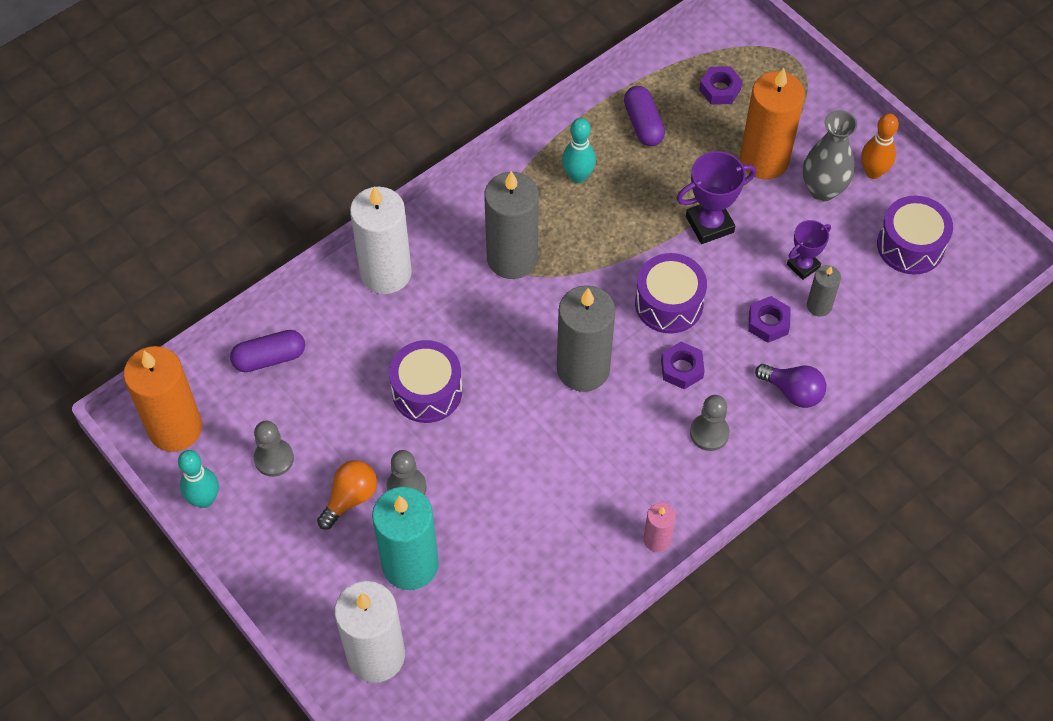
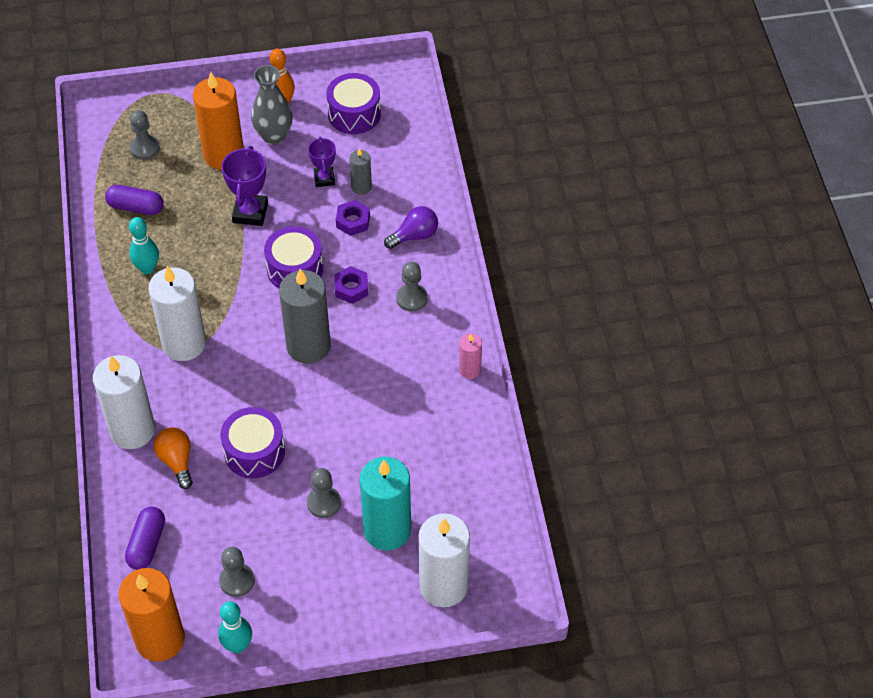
camera: 60 degrees left, 5 degrees down
(350, 498) = (307, 544): orange light bulb -> orange light bulb (177, 461)
(512, 258) = (184, 343): grey candle -> white candle
(720, 89) = (145, 148): purple nut -> grey pawn

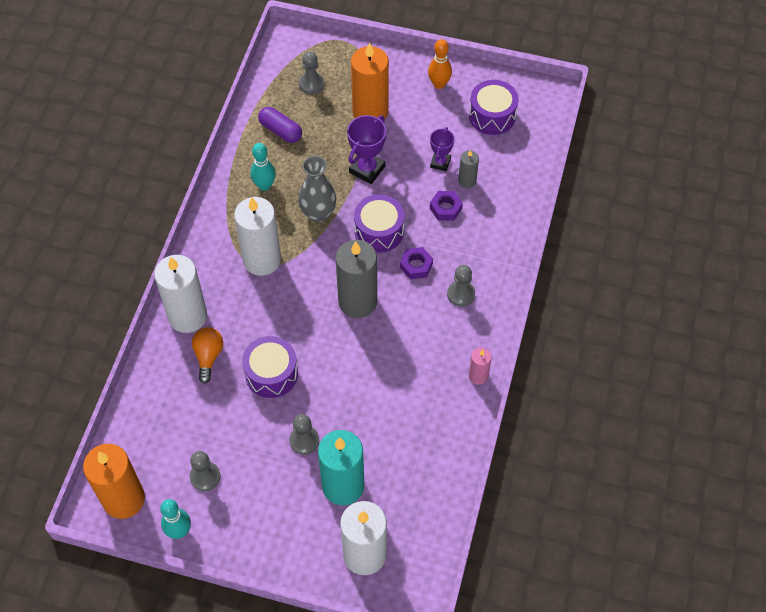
camera: 25 degrees right, 5 degrees up
(147, 544) = (152, 416): purple capsule -> none
(274, 136) = (418, 111): grey vase -> grey vase (318, 213)
(414, 236) = (490, 240): purple light bulb -> none

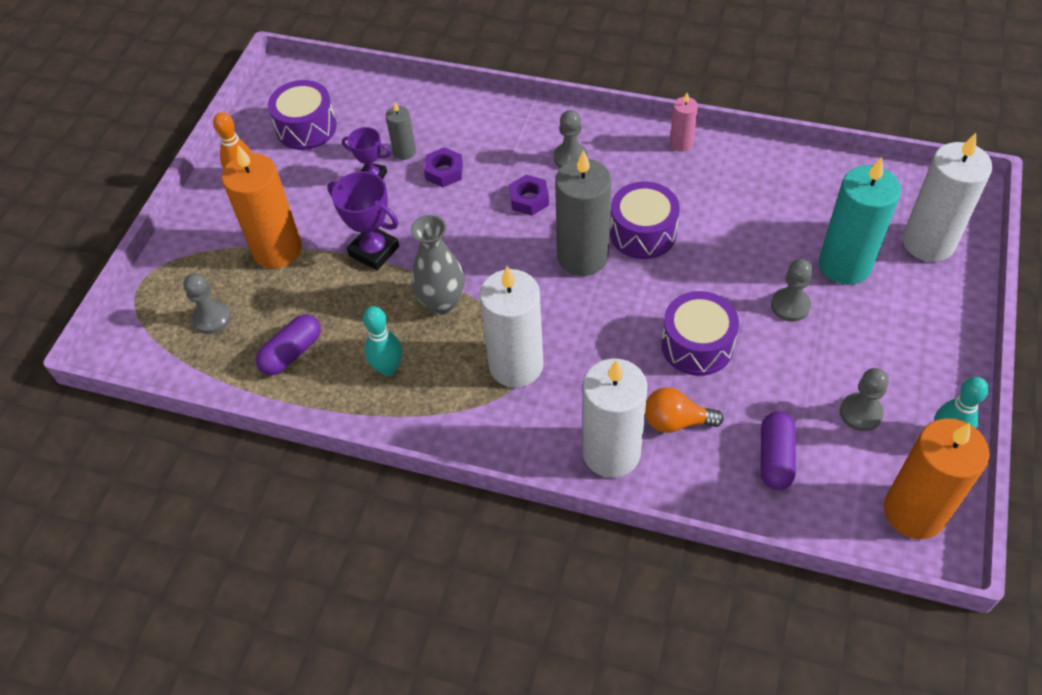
camera: 85 degrees left, 5 degrees down
(174, 416) = (775, 458): none -> purple capsule
(379, 231) = (475, 237): purple drum -> purple drum (643, 233)

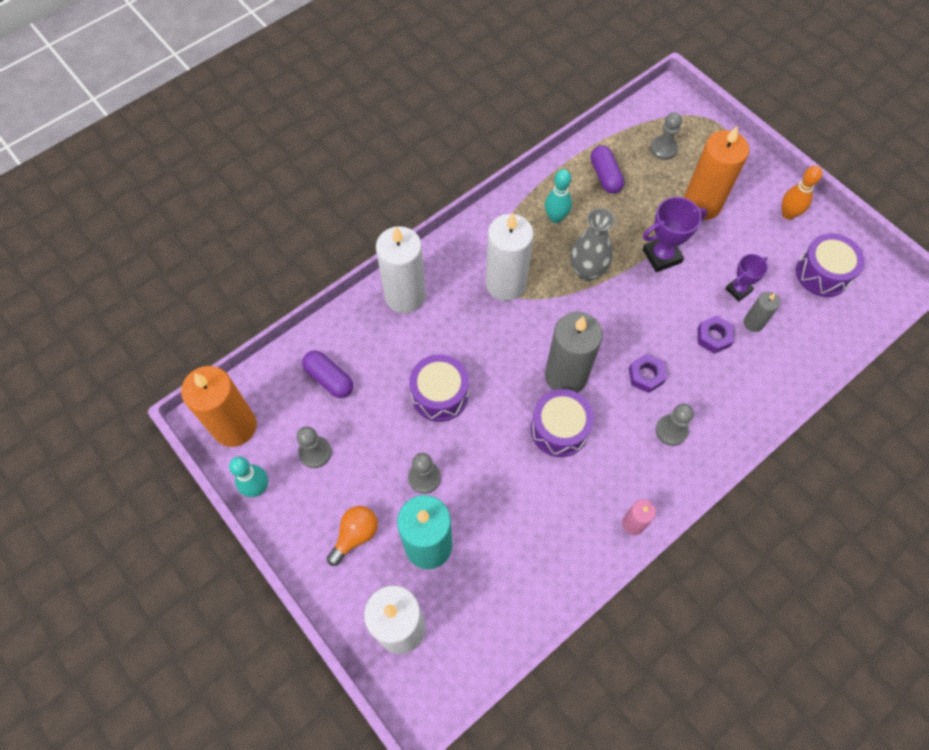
camera: 120 degrees right, 10 degrees up
(676, 421) = (397, 343): orange light bulb -> orange light bulb (355, 535)

